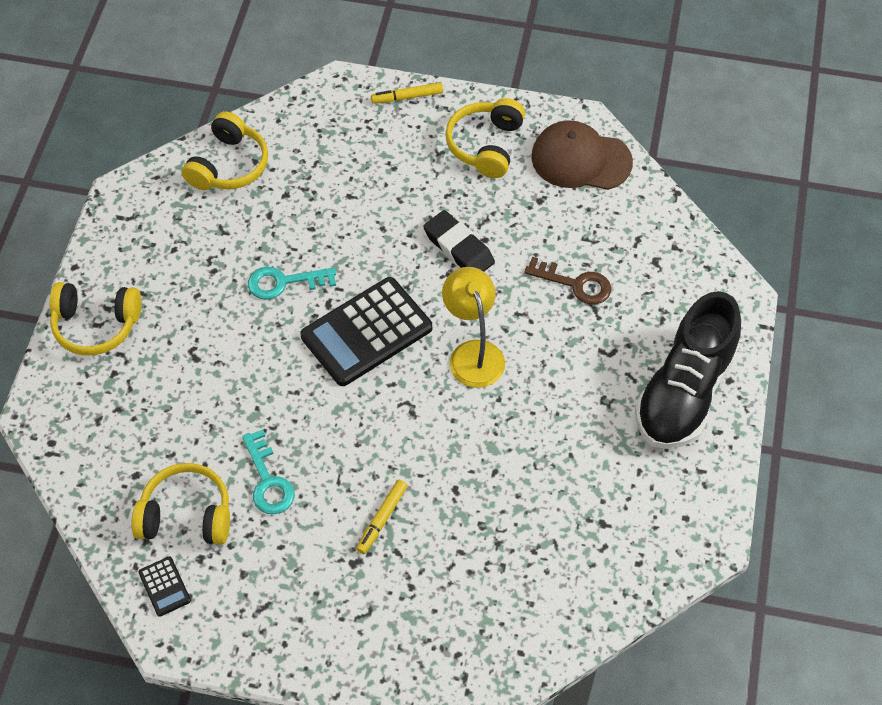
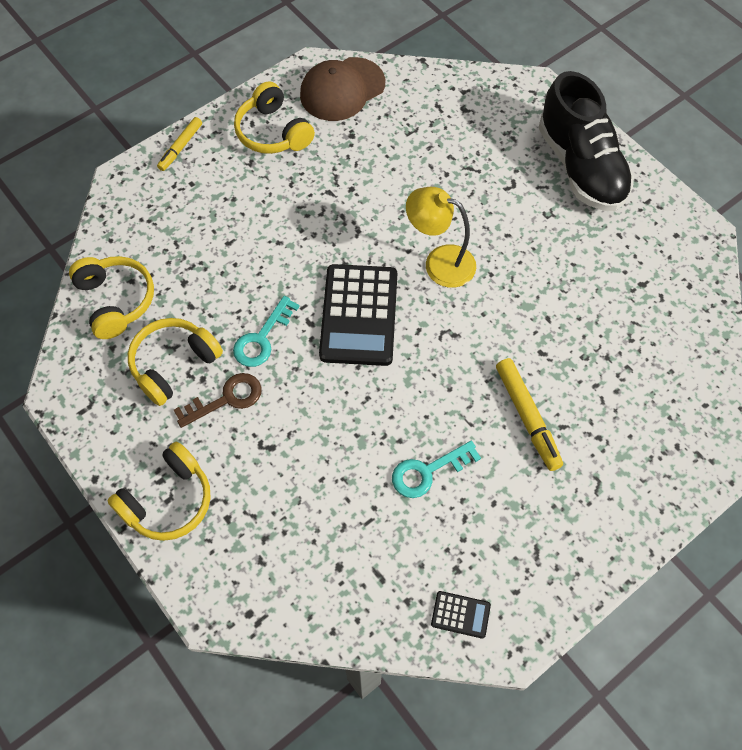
camera: 50 degrees left, 5 degrees up
(186, 514) = (408, 553): yellow headphones -> yellow headphones (174, 364)
(268, 480) = (428, 471): turquoise key -> turquoise key turned 135 degrees clockwise
(382, 519) = (527, 417): yellow marker -> yellow marker, size x1.53
(458, 248) = (343, 209): black eraser -> none
(575, 284) = (439, 164): brown key -> brown key (226, 399)

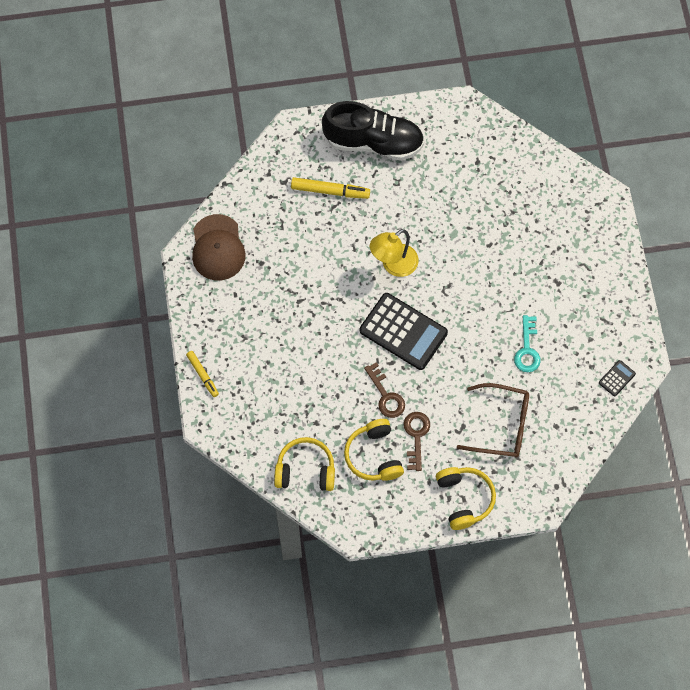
camera: 60 degrees left, 5 degrees up
(262, 338) = (386, 395): turquoise key -> brown key
(273, 132) = (227, 310): yellow headphones -> none
(299, 494) = (501, 425): none -> brown glasses
(527, 417) = (525, 277): yellow marker -> yellow marker (330, 191)

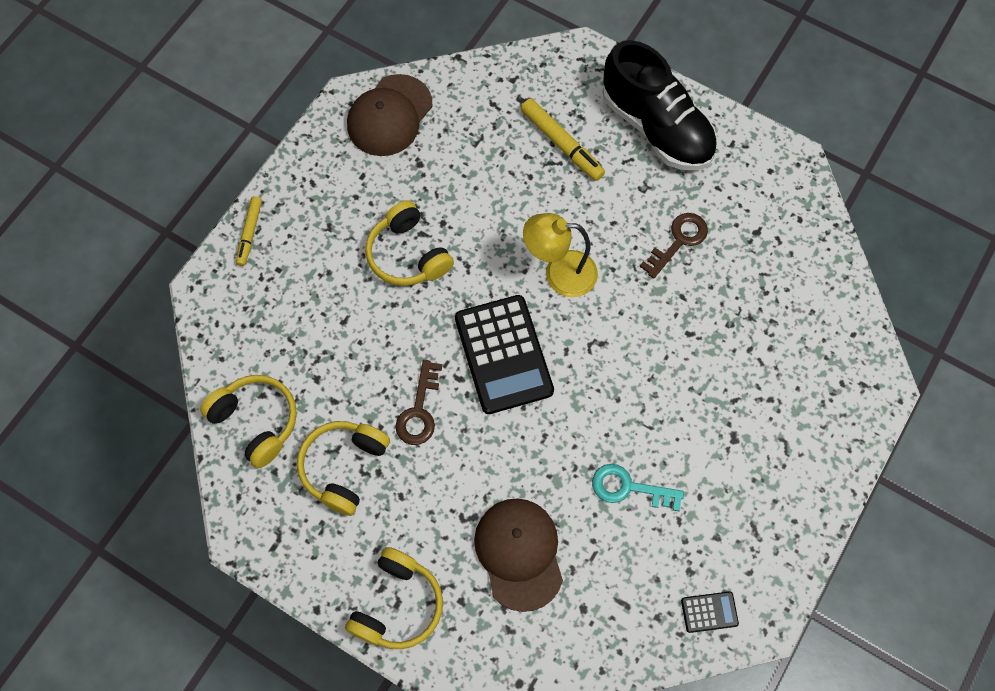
camera: 40 degrees right, 0 degrees up
(302, 318) = (408, 255): none -> yellow headphones
(416, 436) = (410, 484): brown key -> brown key (678, 241)
(501, 425) = (519, 553): brown glasses -> brown cap
(527, 349) = (629, 488): turquoise key -> turquoise key turned 60 degrees clockwise

